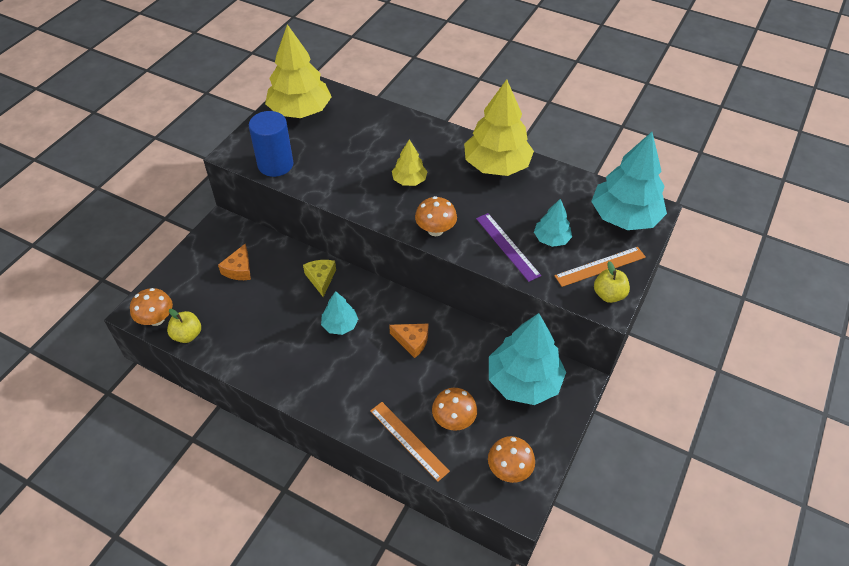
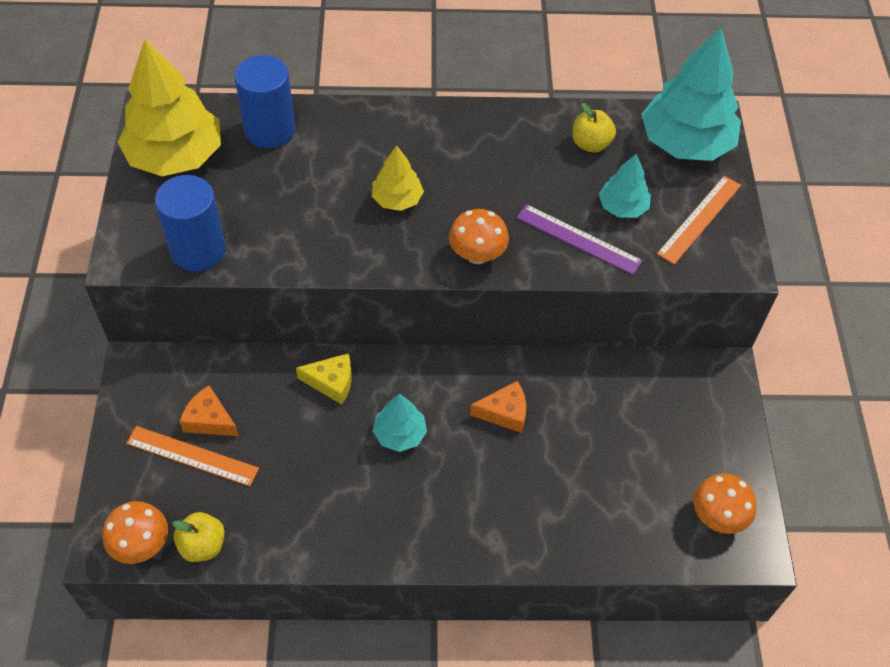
camera: 30 degrees left, 5 degrees up
(239, 269) = (209, 420): orange cheese -> orange cheese turned 135 degrees clockwise
(321, 279) = (331, 382): yellow cheese -> yellow cheese turned 135 degrees clockwise
(362, 116) = (269, 130): none -> blue cylinder
(409, 440) = (583, 540): orange ruler -> orange ruler (192, 456)
(453, 420) = (618, 488): orange mushroom -> none
(496, 165) = (493, 134): yellow tree -> none
(523, 381) = (665, 400): turquoise tree -> none
(608, 295) = (731, 251): yellow apple -> yellow apple (590, 144)

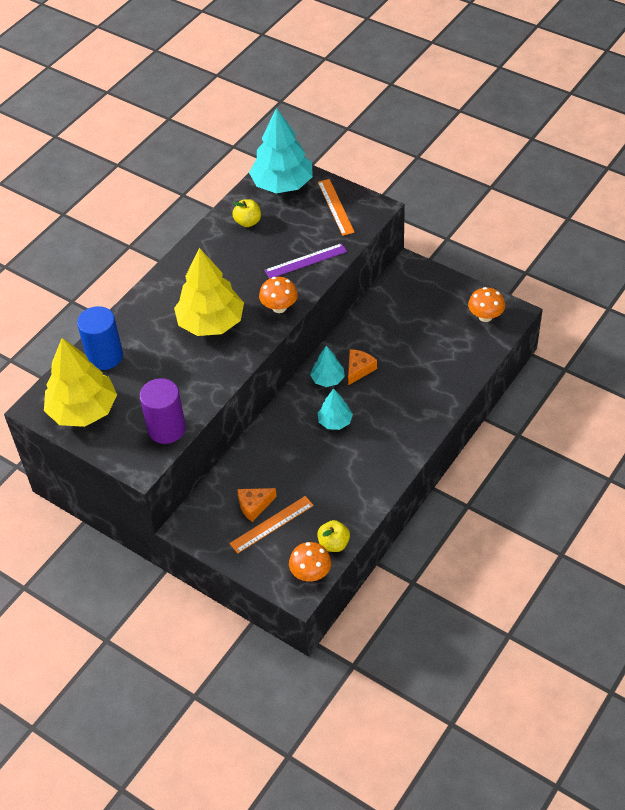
camera: 50 degrees left, 5 degrees down
(198, 250) = (166, 429): blue cylinder -> purple cylinder
(331, 382) = (276, 436): yellow cheese -> none
(397, 199) = (211, 322): yellow tree -> yellow tree, size x1.97
(622, 207) = (301, 232): turquoise tree -> turquoise tree (327, 379)

